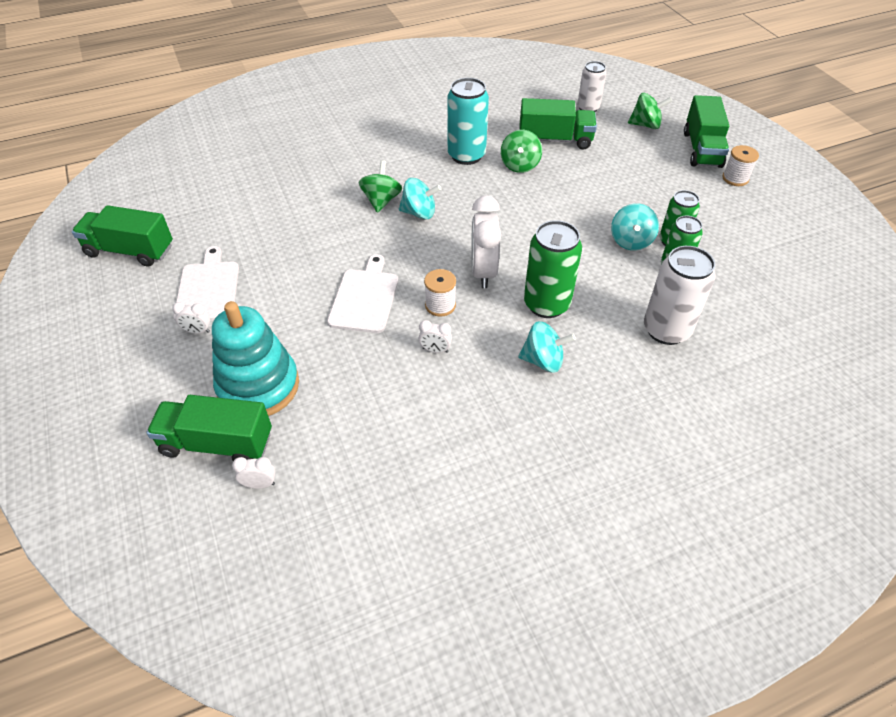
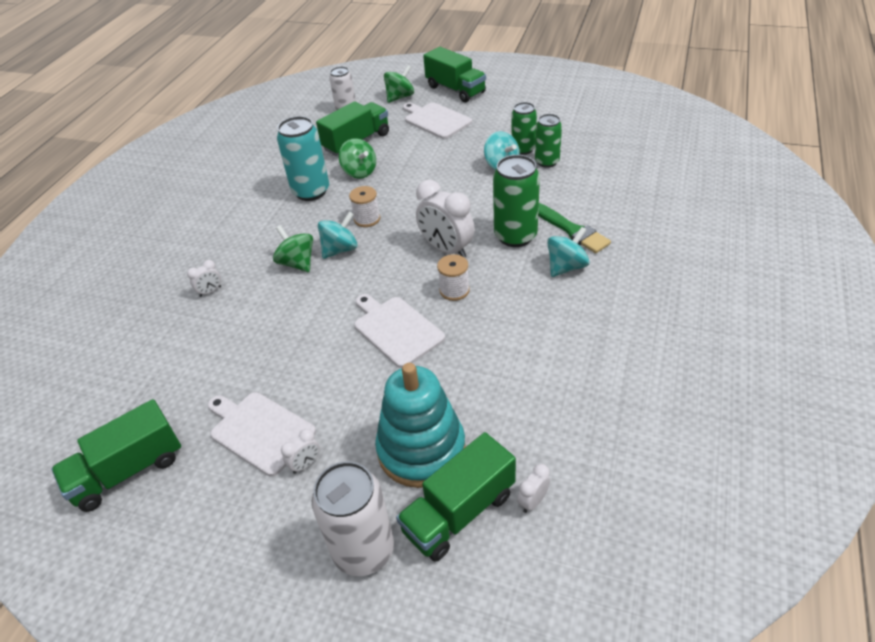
camera: 45 degrees left, 5 degrees down
(435, 350) = (497, 317): white clock -> white clock (210, 291)
(596, 337) = (571, 230): none -> green brush
(642, 164) = (436, 120): none -> white cutting board
(666, 330) = (598, 196): white can -> white can (363, 550)
(735, 178) = (499, 93): white spool -> white spool (367, 219)

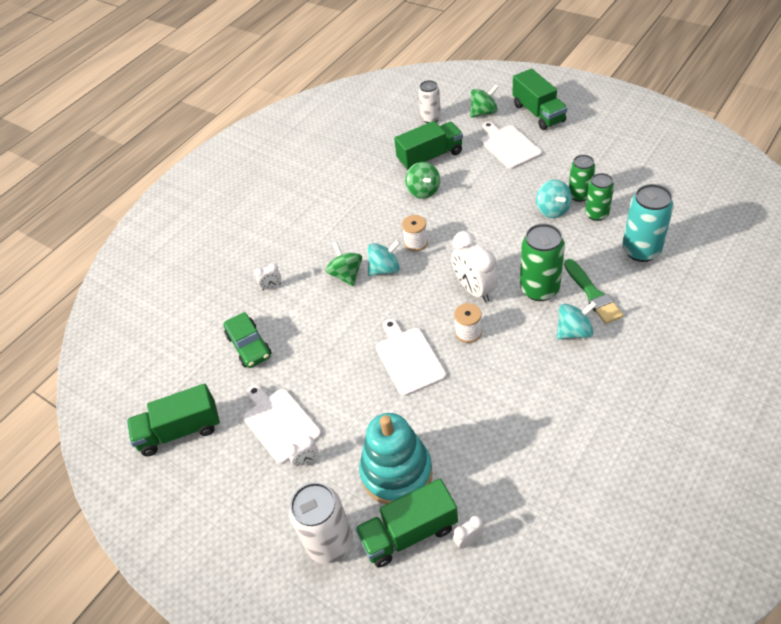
camera: 20 degrees right, 5 degrees up
(198, 357) = (249, 346): none -> green car
(311, 191) = (376, 203): turquoise can -> turquoise can (641, 250)

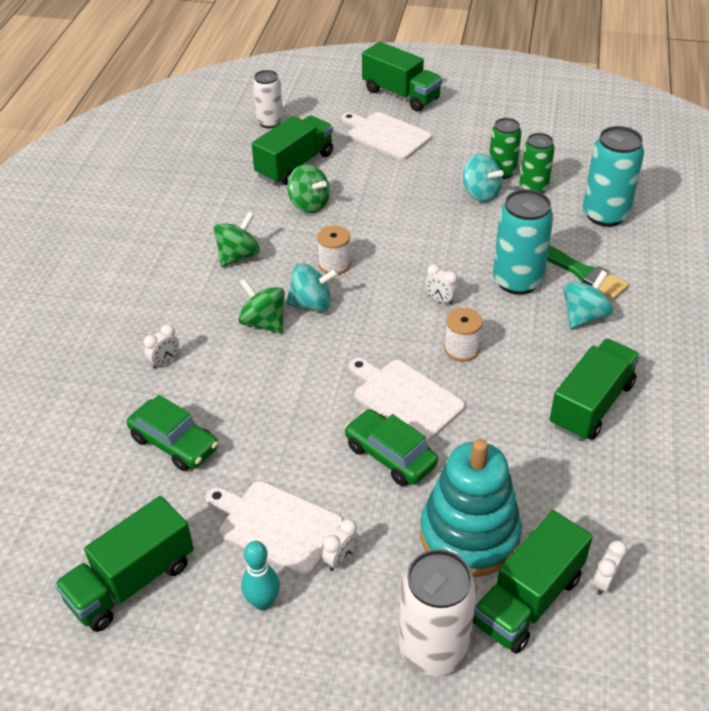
camera: 30 degrees left, 5 degrees down
(246, 471) = (263, 602): none -> turquoise bowling pin
(376, 397) = (390, 455): none -> green car
(385, 269) = (312, 304): turquoise spinning top -> turquoise spinning top turned 45 degrees clockwise
(474, 289) = (440, 300): white clock -> white clock, size x0.46
(483, 112) = (334, 105): green spinning top -> green spinning top (238, 256)
(538, 404) = (591, 405): none -> green truck
(539, 289) = (517, 281): green can -> turquoise can

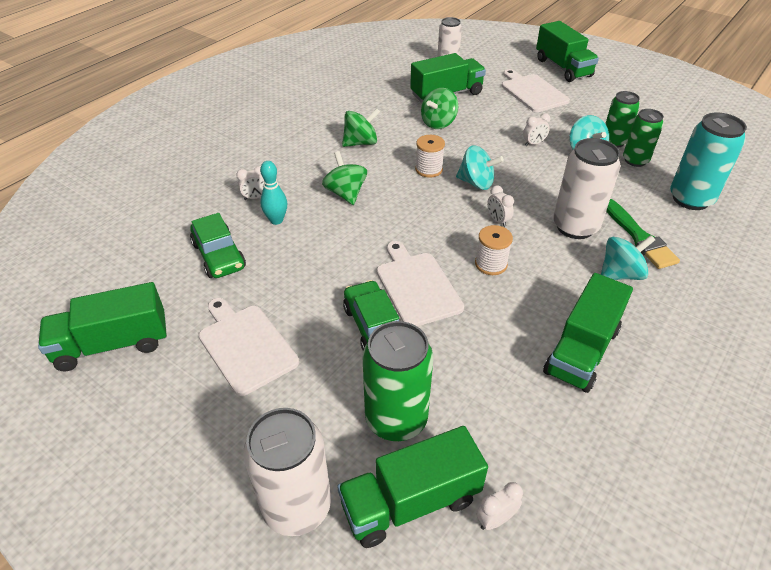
camera: 25 degrees right, 0 degrees up
(263, 602) = (191, 402): turquoise bowling pin -> turquoise bowling pin (276, 220)
(309, 204) = (438, 123): green spinning top -> green spinning top turned 60 degrees clockwise
(312, 304) = (391, 192): turquoise spinning top -> turquoise spinning top (476, 183)
(341, 560) = (275, 394): white clock -> white clock (533, 144)
(469, 535) = (396, 419): turquoise stacking toy -> green can
(517, 281) = (575, 227): turquoise can -> white can
(591, 405) = (582, 351): green truck -> green truck turned 150 degrees clockwise

